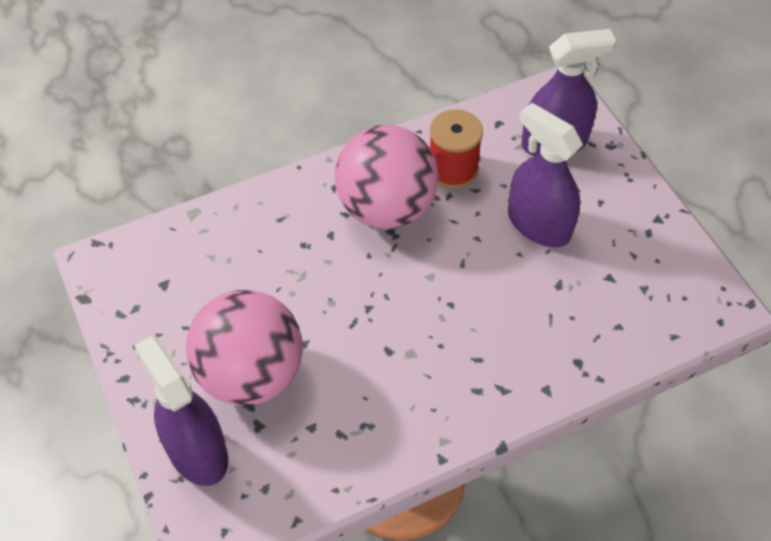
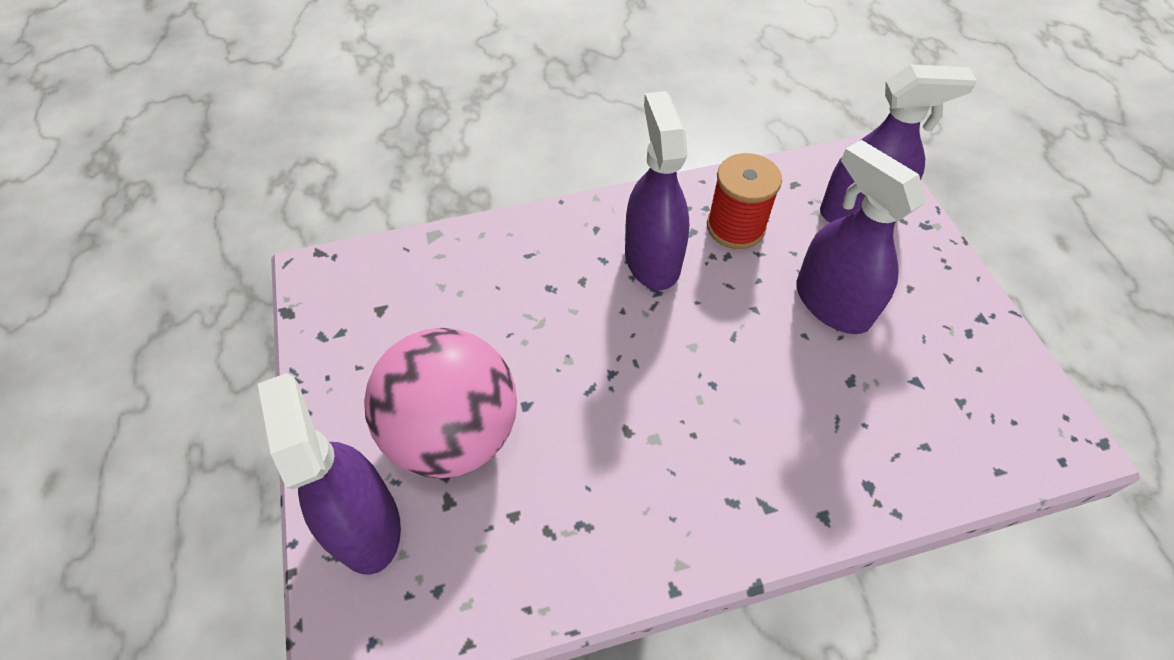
camera: 10 degrees right, 0 degrees up
(386, 207) = (652, 259): pink ball -> purple spray bottle

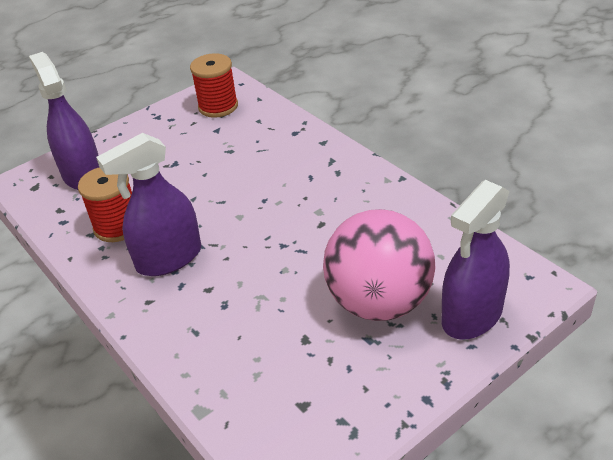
camera: 110 degrees left, 15 degrees down
(832, 303) = (172, 169): purple spray bottle -> none
(988, 403) = (218, 106): none -> red spool

